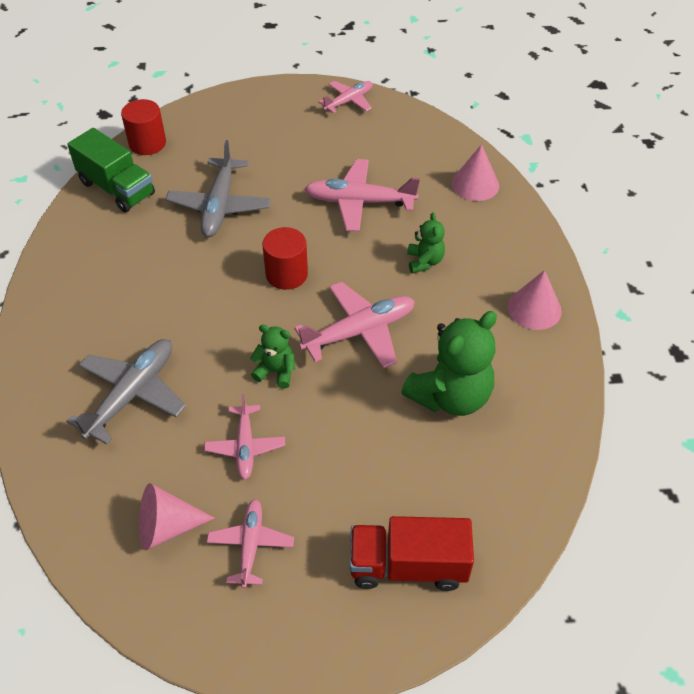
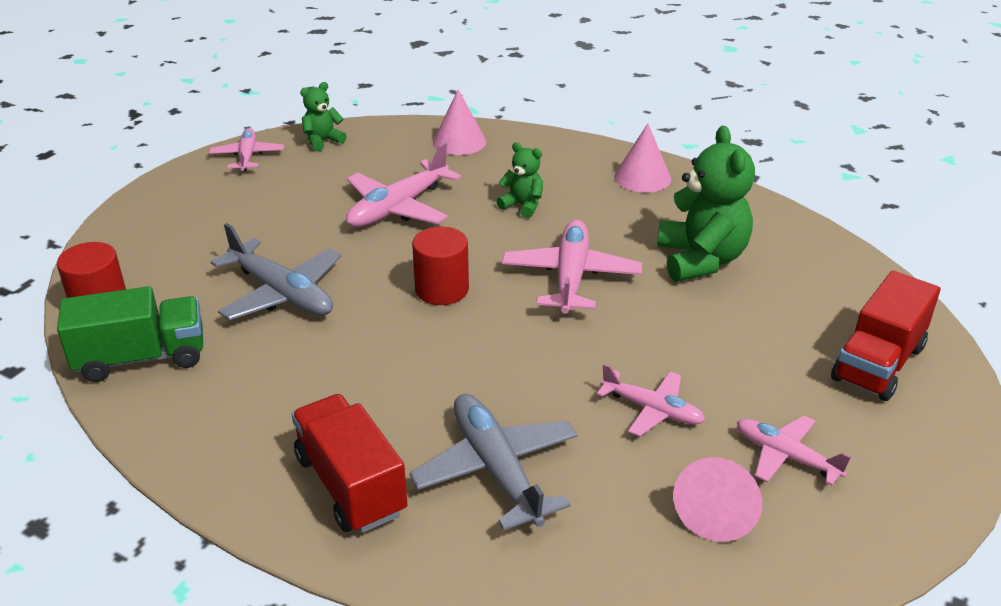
camera: 55 degrees left, 15 degrees down
(76, 336) = (351, 485): none -> red truck
(276, 371) = (569, 349): green teddy bear -> green teddy bear (322, 141)

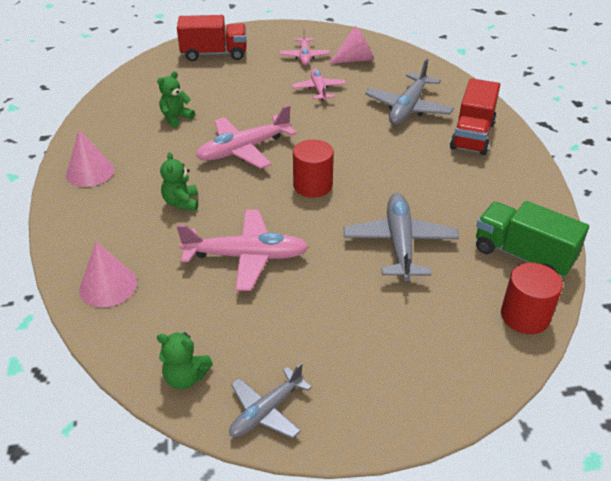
camera: 130 degrees left, 5 degrees up
(247, 156) = (266, 411): pink plane -> grey plane
(701, 260) = (176, 118): green teddy bear -> green teddy bear, size x0.52

